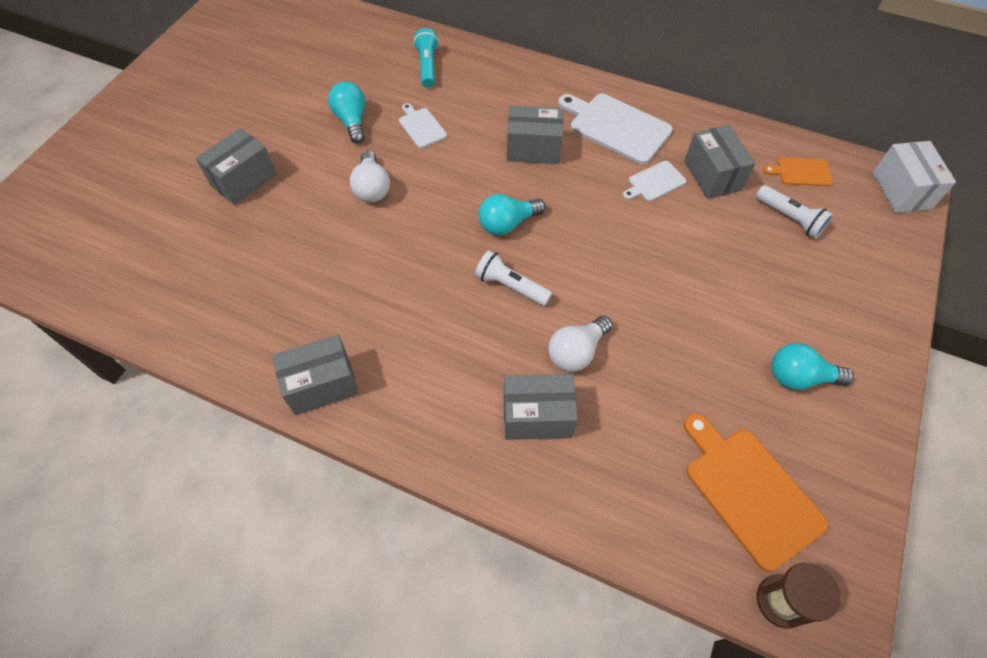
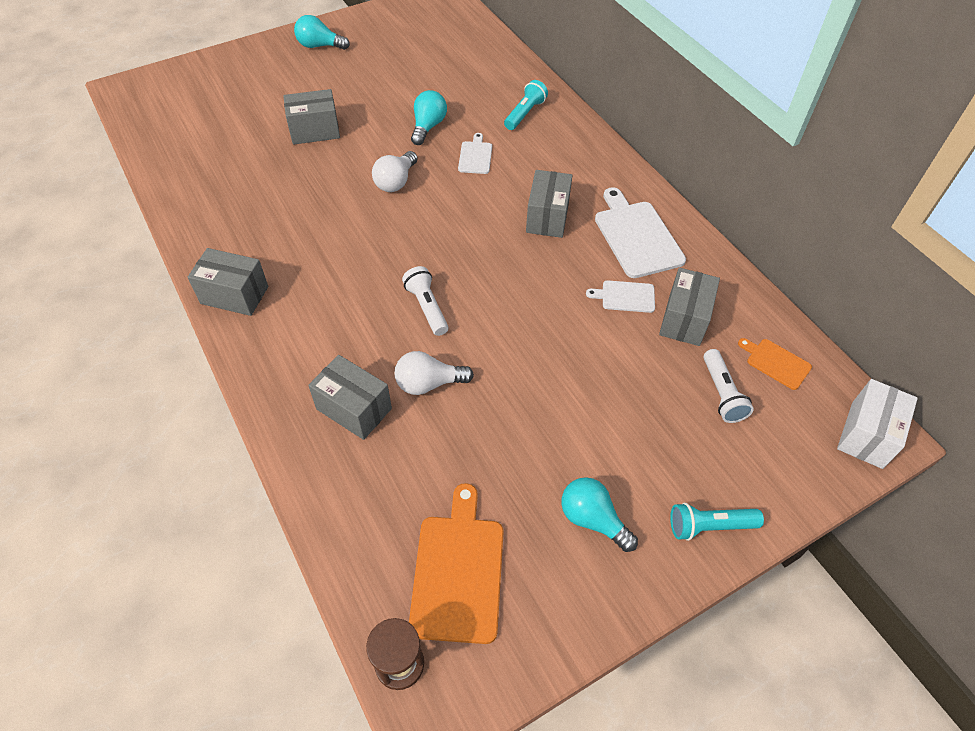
camera: 35 degrees right, 5 degrees down
(507, 224) = (470, 261): turquoise light bulb -> turquoise light bulb (319, 46)
(533, 149) = (547, 217): grey box -> grey box turned 60 degrees clockwise
(874, 325) = (709, 526): none -> turquoise flashlight

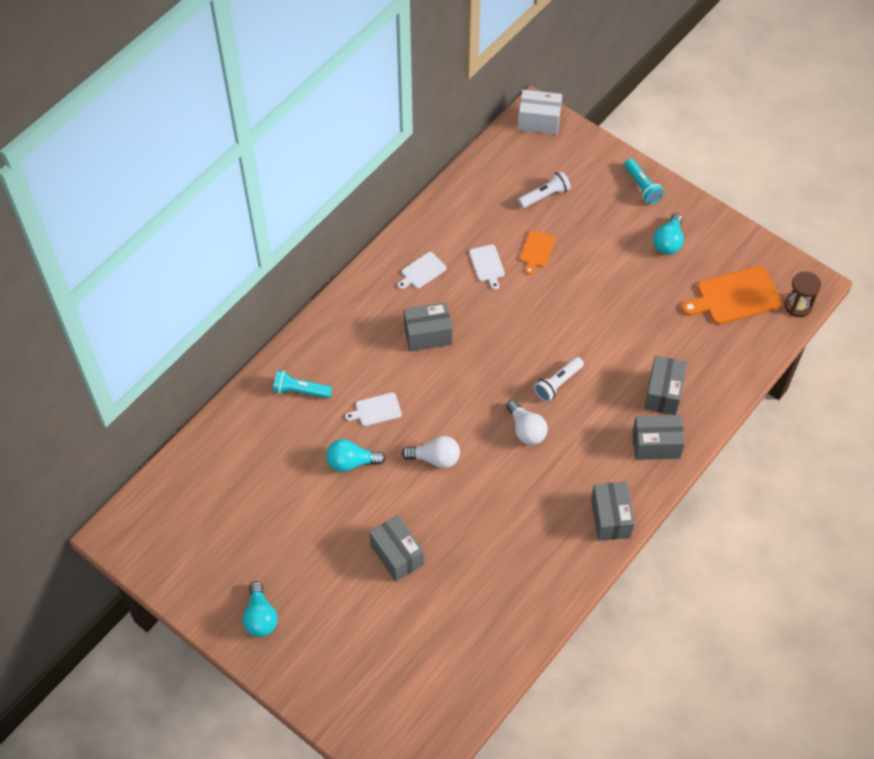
camera: 110 degrees left, 5 degrees up
(428, 383) = (621, 358): white light bulb -> white light bulb (526, 430)
(636, 236) = (422, 271): white cutting board -> white cutting board, size x0.54
(684, 319) = (491, 226): grey box -> grey box (656, 445)
(776, 363) = (505, 171): orange cutting board -> orange cutting board (536, 250)

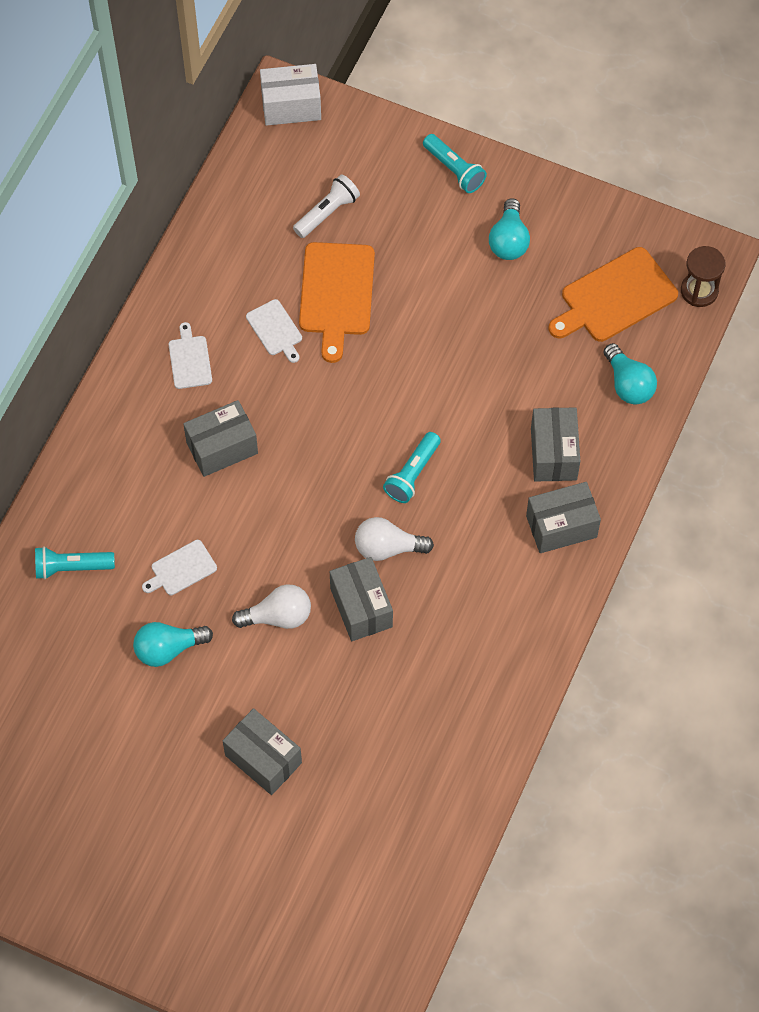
camera: 15 degrees left, 5 degrees up
(260, 617) = (107, 888): turquoise light bulb -> turquoise light bulb (628, 384)
(422, 271) = (190, 360): white cutting board -> white cutting board turned 135 degrees clockwise
(526, 430) = (387, 548): white light bulb -> white light bulb turned 135 degrees clockwise
(536, 250) = (336, 294): orange cutting board -> orange cutting board, size x1.86
(557, 383) = (412, 474): white flashlight -> turquoise flashlight
(610, 518) = (527, 640): grey box -> grey box (361, 607)

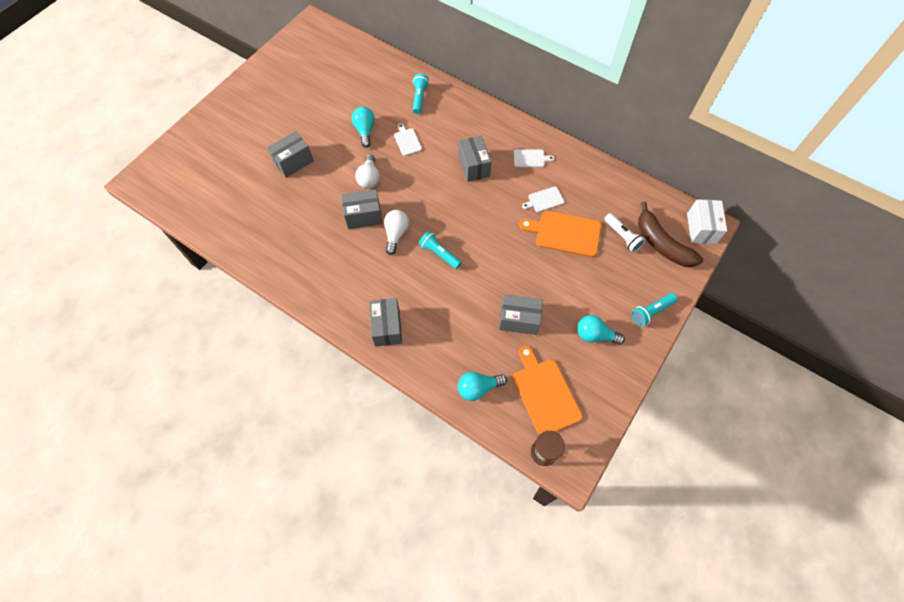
camera: 100 degrees right, 0 degrees up
(331, 158) = (662, 244): none -> brown banana
(553, 454) = (437, 332): grey box -> grey box (519, 320)

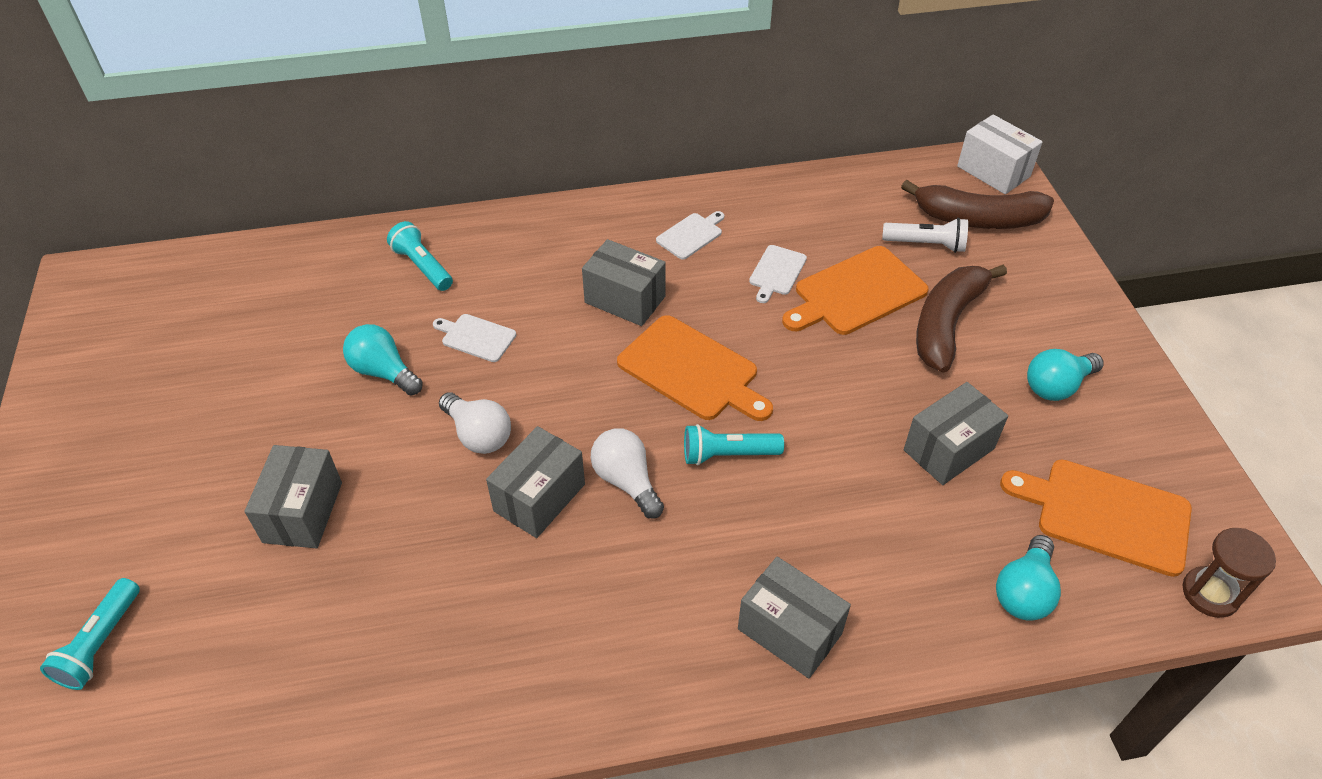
camera: 45 degrees left, 15 degrees down
(464, 213) = (692, 370): none -> orange cutting board
(584, 275) = (946, 324): none -> brown banana
(651, 312) = (1074, 304): turquoise flashlight -> turquoise flashlight (100, 643)

